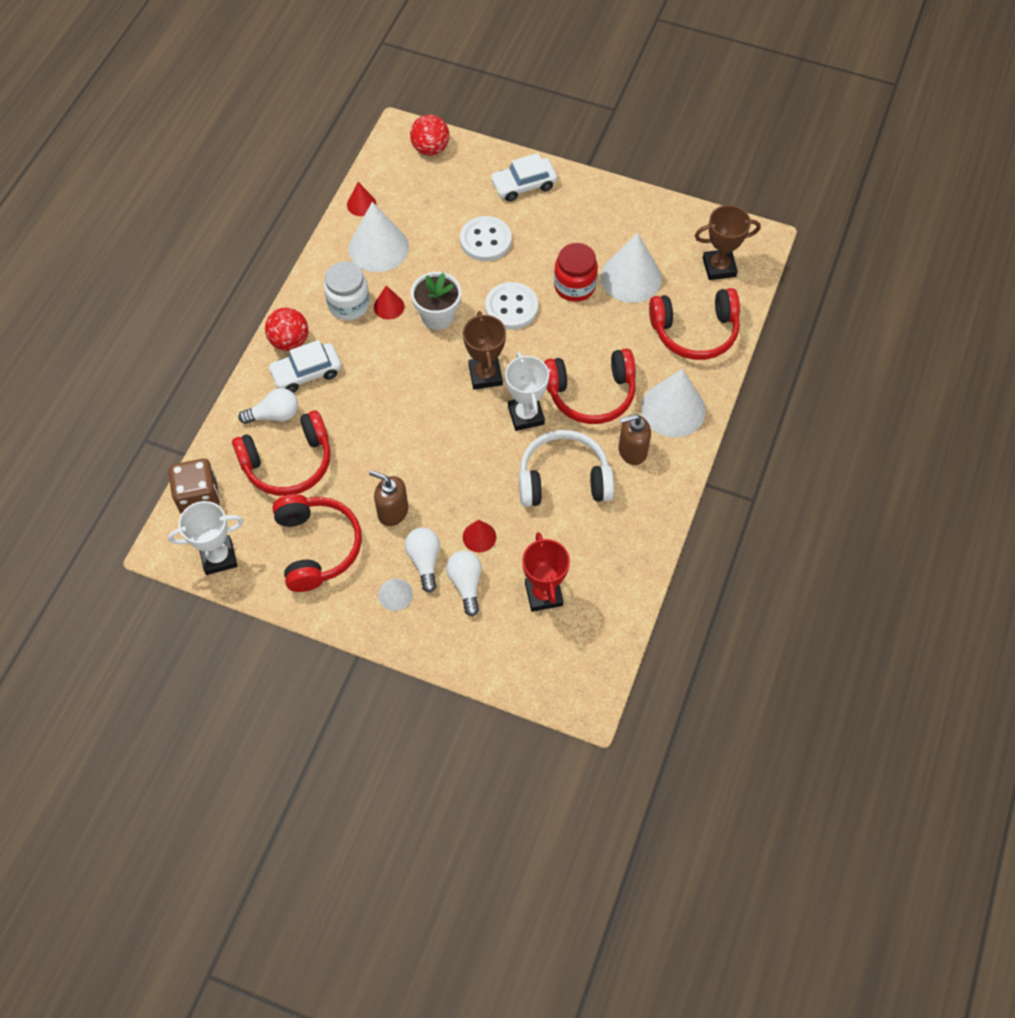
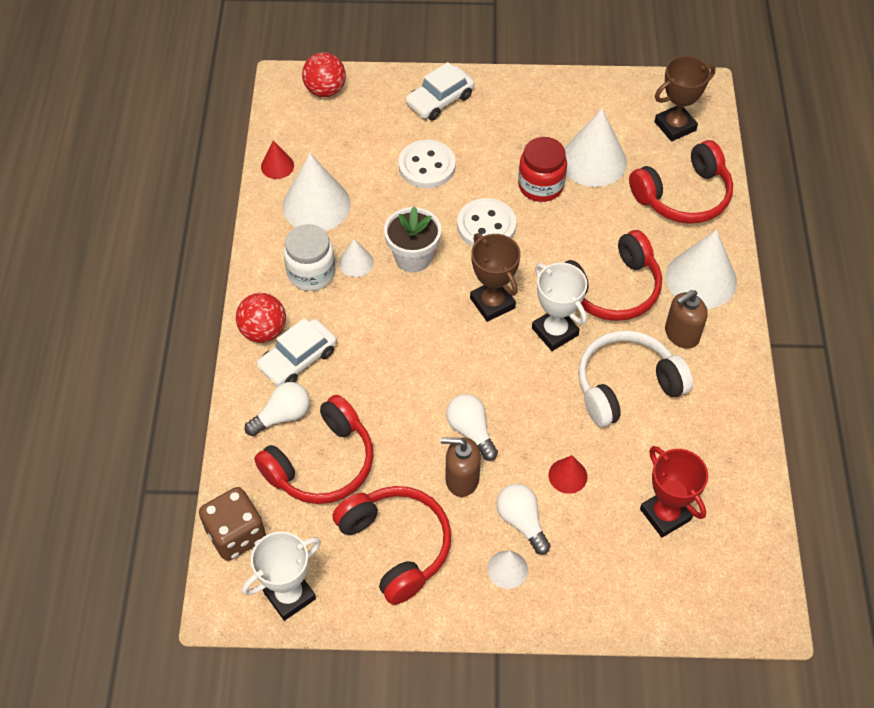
camera: 20 degrees left, 5 degrees down
(389, 306) = (356, 262): red cone -> white cone
(466, 584) = (578, 531): white light bulb -> white light bulb (471, 431)

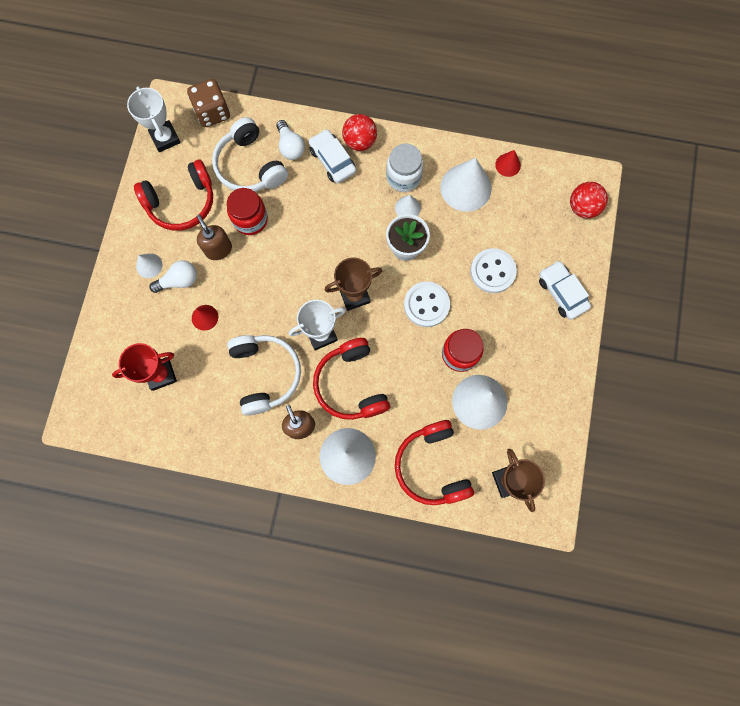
camera: 100 degrees right, 20 degrees up
(322, 464) = (250, 166): red headphones -> white headphones
(407, 446) = (250, 219): none -> red jar
(461, 479) = (218, 249): brown soap dispenser -> brown soap dispenser turned 45 degrees counterclockwise
(471, 431) = (253, 261): white light bulb -> none

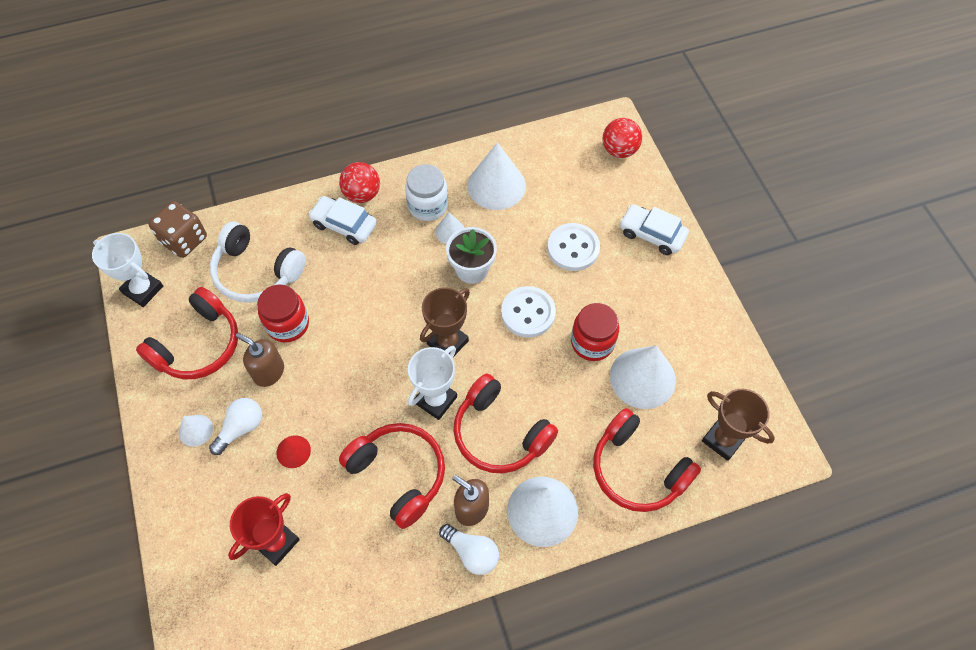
camera: 30 degrees left, 15 degrees down
(265, 374) = (399, 474): white headphones -> red headphones
(290, 147) = (291, 233): white light bulb -> white light bulb (472, 552)
(508, 165) = (524, 147): red cone -> none

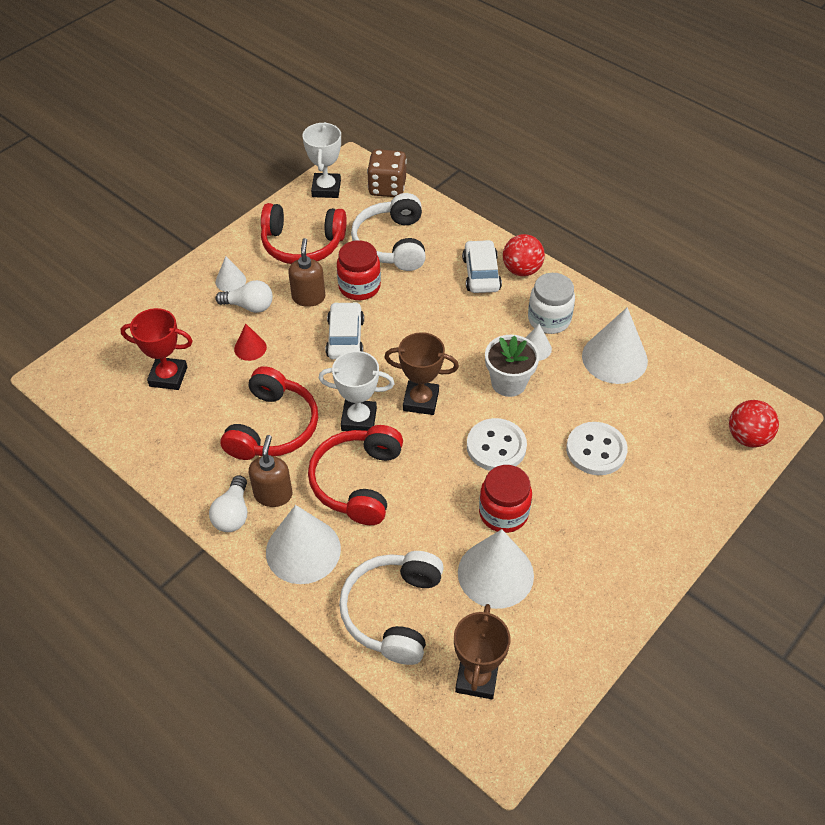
camera: 60 degrees right, 10 degrees down
(637, 470) = (393, 612): red headphones -> white headphones
(652, 234) = (669, 510): white car -> white car (345, 338)

